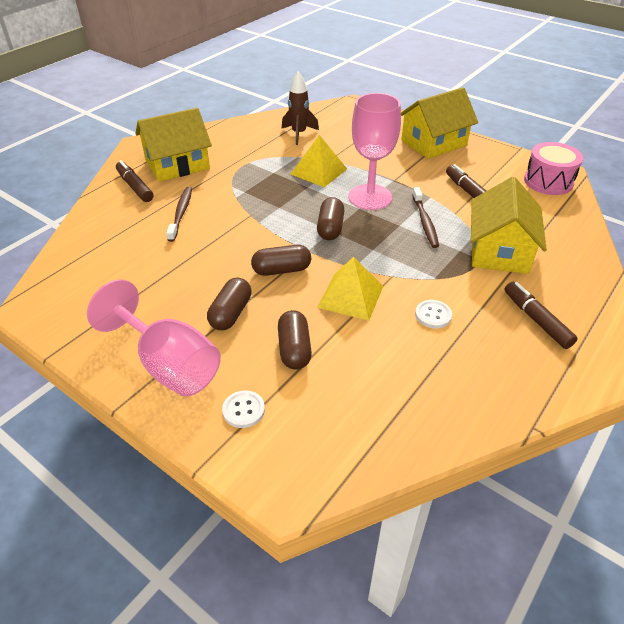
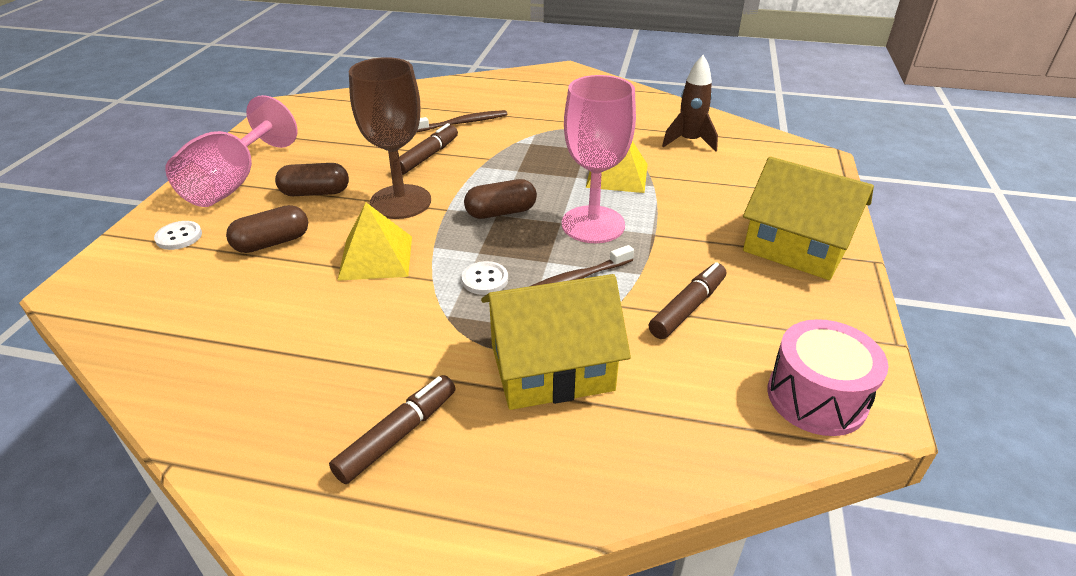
camera: 65 degrees right, 5 degrees down
(135, 186) = (489, 90): brown marker -> brown marker (427, 156)
(177, 164) = (547, 96): yellow house -> none
(281, 270) = (400, 202): brown capsule -> brown goblet
(433, 315) = (367, 329): white button -> white button (485, 279)

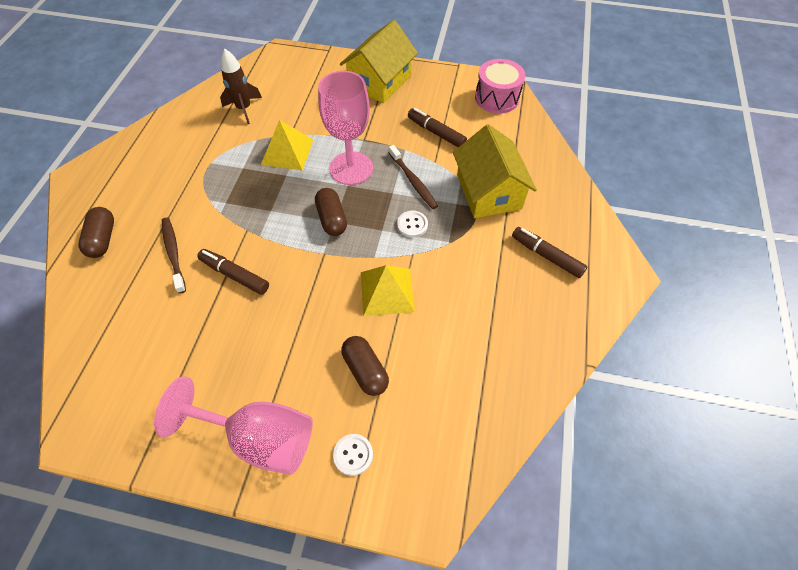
camera: 90 degrees left, 20 degrees up
(315, 193) = (288, 355): brown capsule -> brown capsule (103, 239)
(400, 202) = (310, 286): brown goblet -> none

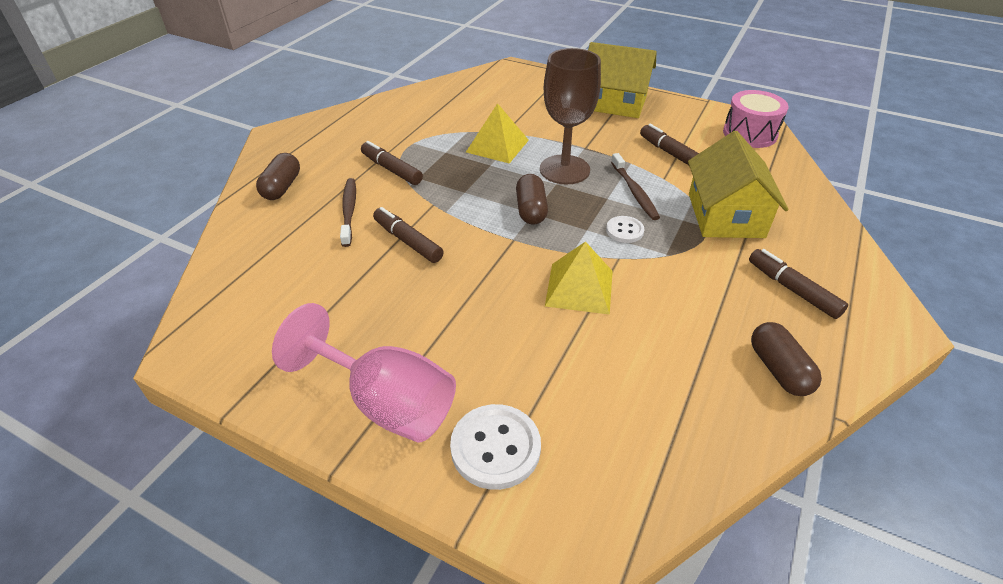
camera: 15 degrees right, 15 degrees down
(199, 198) = (391, 169): none -> brown marker
(244, 109) = (462, 105): brown rocket -> none
(351, 168) = (564, 170): pink goblet -> brown goblet
(353, 455) = (495, 448): white button -> white button, size x1.71
(365, 370) = (534, 361): brown capsule -> brown capsule (778, 369)
(380, 81) = (614, 103): yellow house -> yellow house turned 60 degrees clockwise

